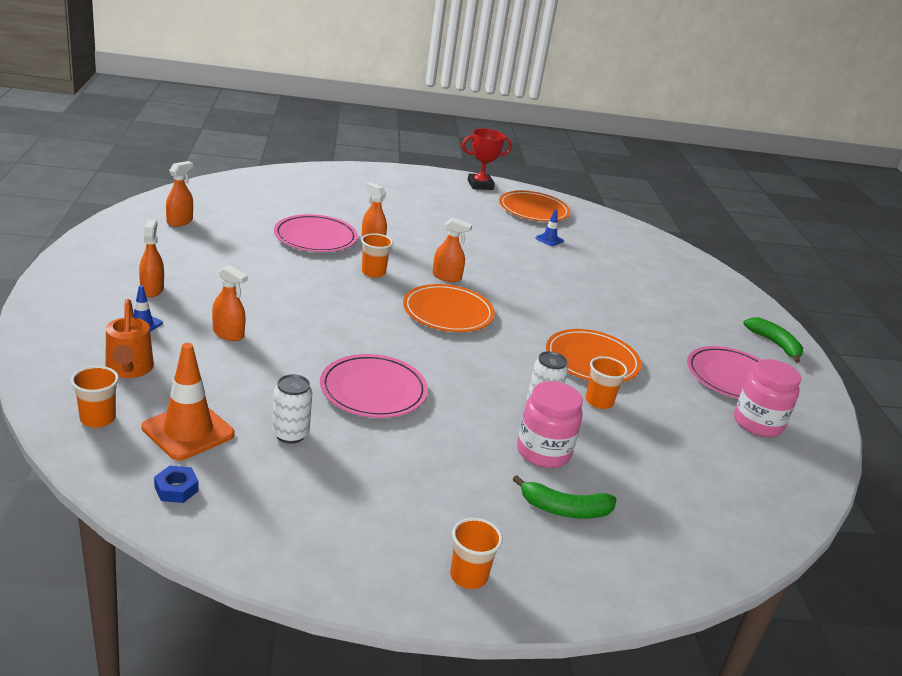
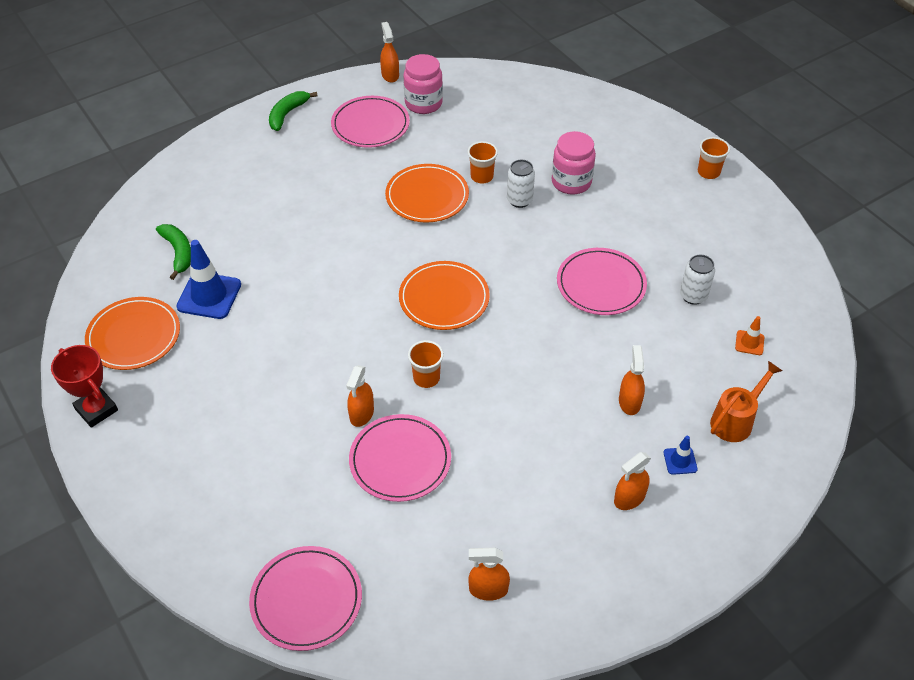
camera: 115 degrees left, 20 degrees up
(98, 419) = (794, 393): orange cup -> none
(176, 489) = (795, 312): blue nut -> none
(188, 431) = (749, 343): orange traffic cone -> orange traffic cone, size x0.50
(263, 183) = (306, 600): none -> pink plate
(447, 277) = (379, 328): orange spray bottle -> orange spray bottle (390, 75)
(549, 239) = (209, 296): blue traffic cone -> blue traffic cone, size x2.01
(564, 509) = (614, 157): green banana -> green banana (178, 253)

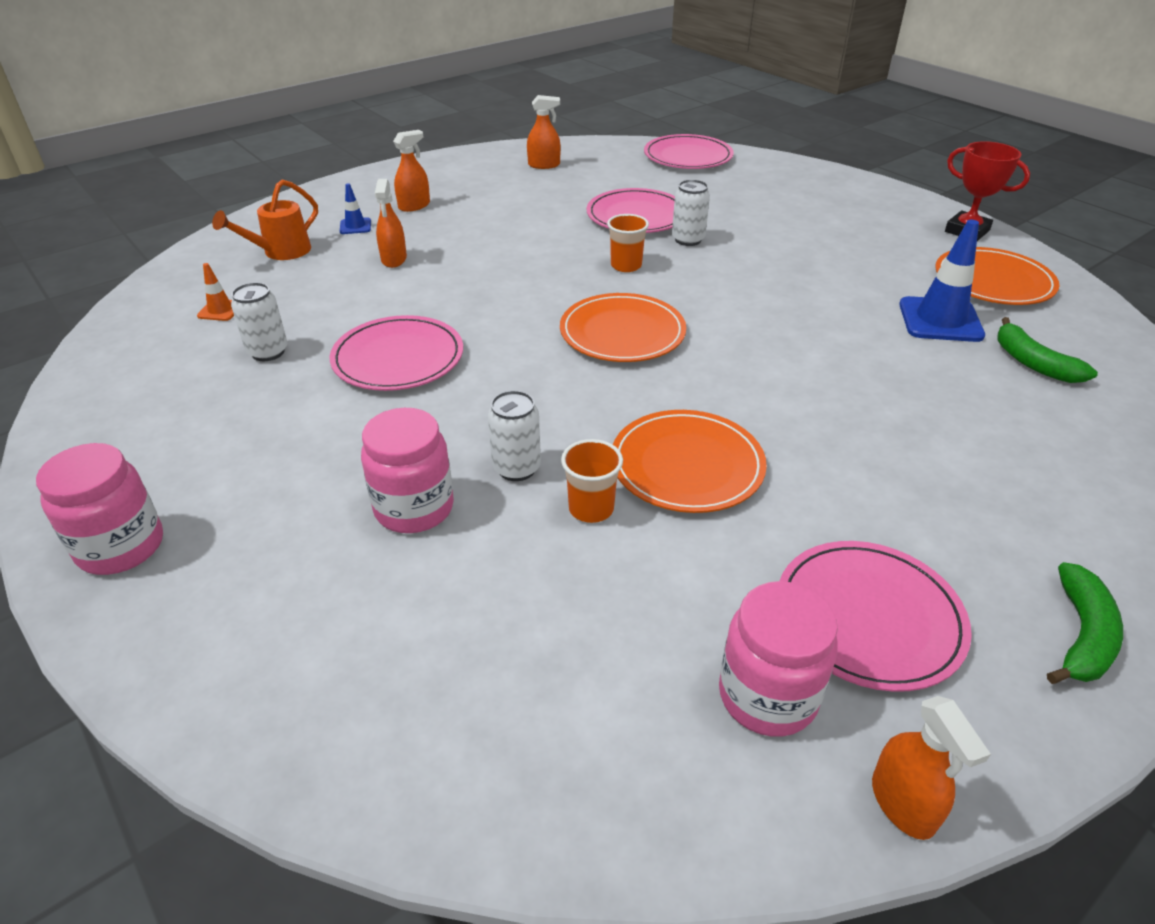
camera: 175 degrees right, 10 degrees down
(361, 414) = (688, 240): orange spray bottle -> white can
(708, 172) = (121, 547): orange cup -> pink jar

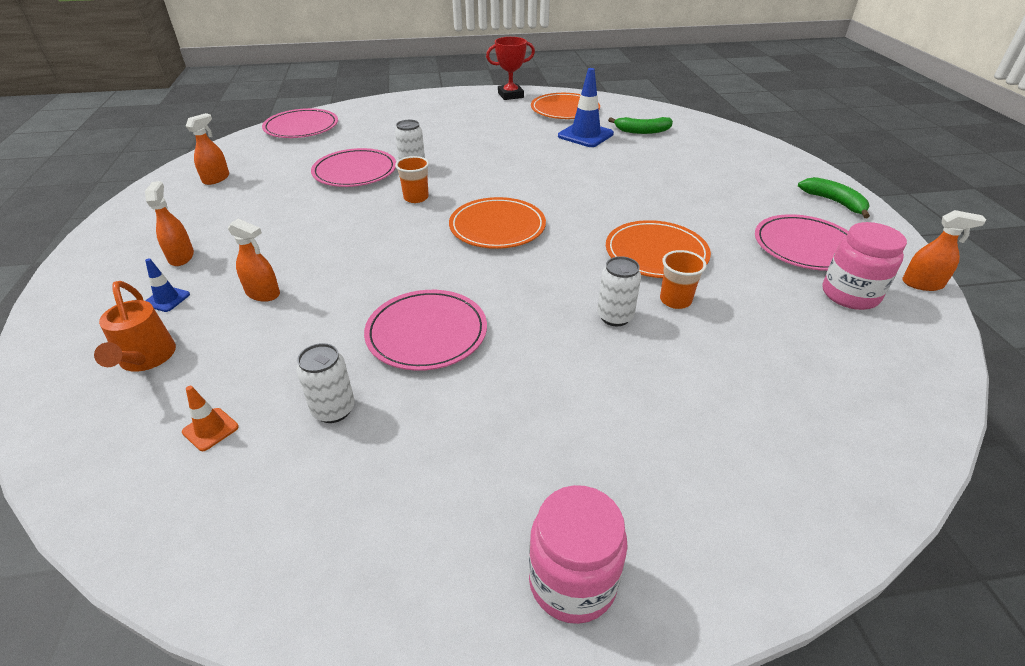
camera: 60 degrees left, 0 degrees up
(414, 508) = (629, 376): pink jar -> none

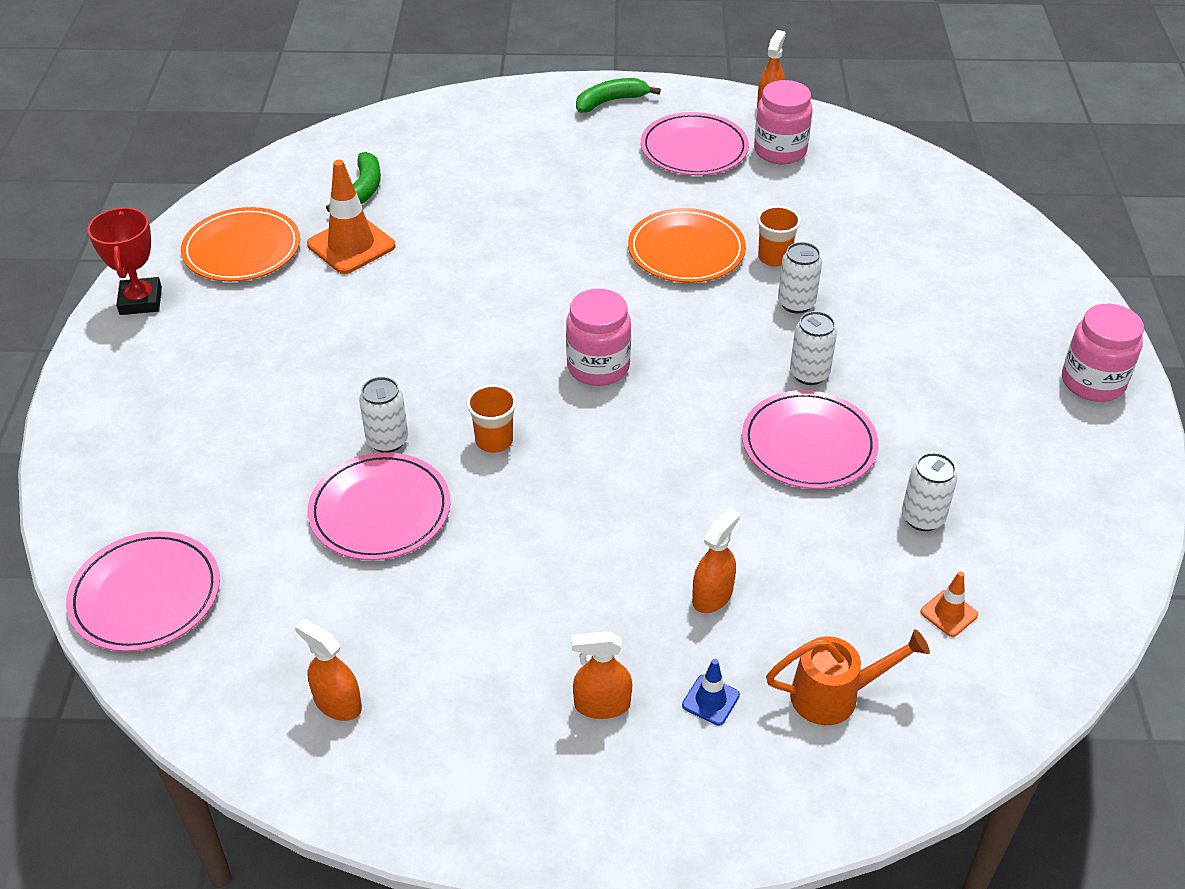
camera: 80 degrees left, 5 degrees up
(497, 227) = (598, 367): orange plate -> pink jar
(518, 329) = (809, 374): none -> white can
(585, 135) = (351, 245): blue traffic cone -> orange traffic cone

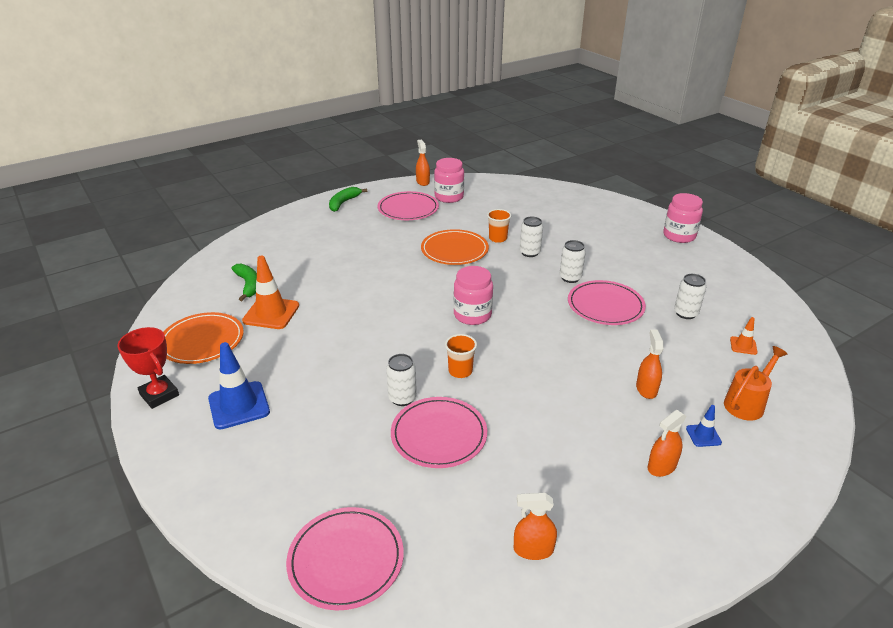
camera: 35 degrees left, 10 degrees down
(206, 356) = (239, 405): none -> blue traffic cone

